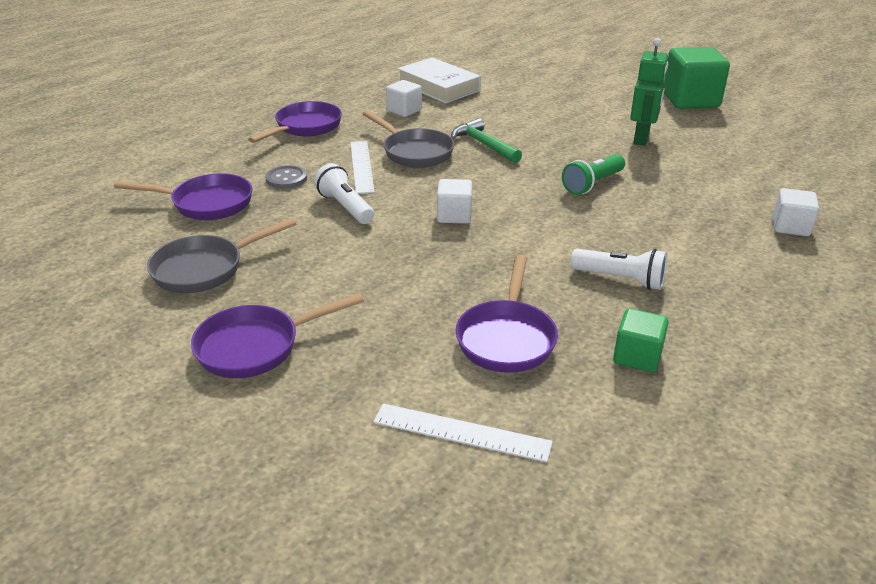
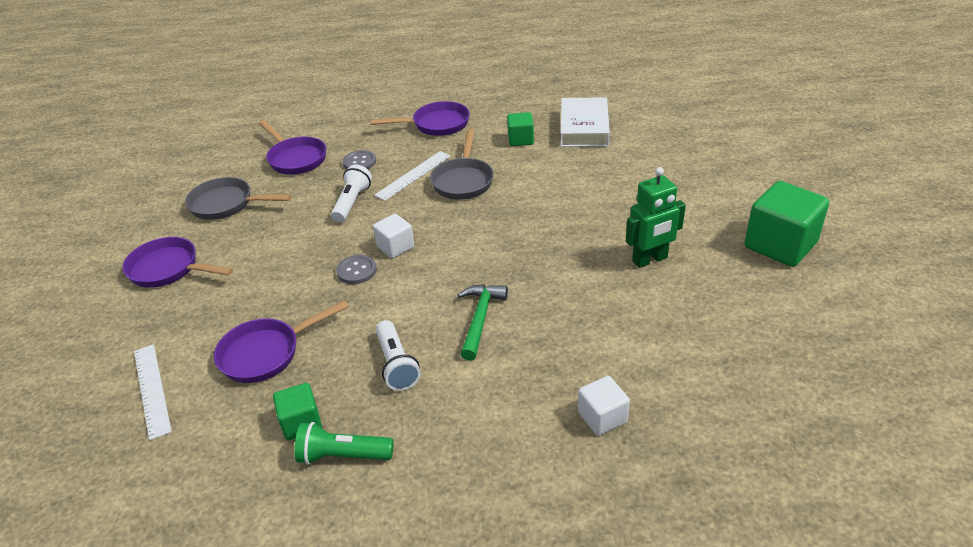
camera: 50 degrees right, 5 degrees up
(404, 110) = (520, 140): white cube -> green cube
(457, 246) = (356, 271): none -> grey button
(484, 144) = (519, 199): green hammer -> green hammer (480, 319)
(592, 184) = (528, 278): green flashlight -> green flashlight (343, 456)

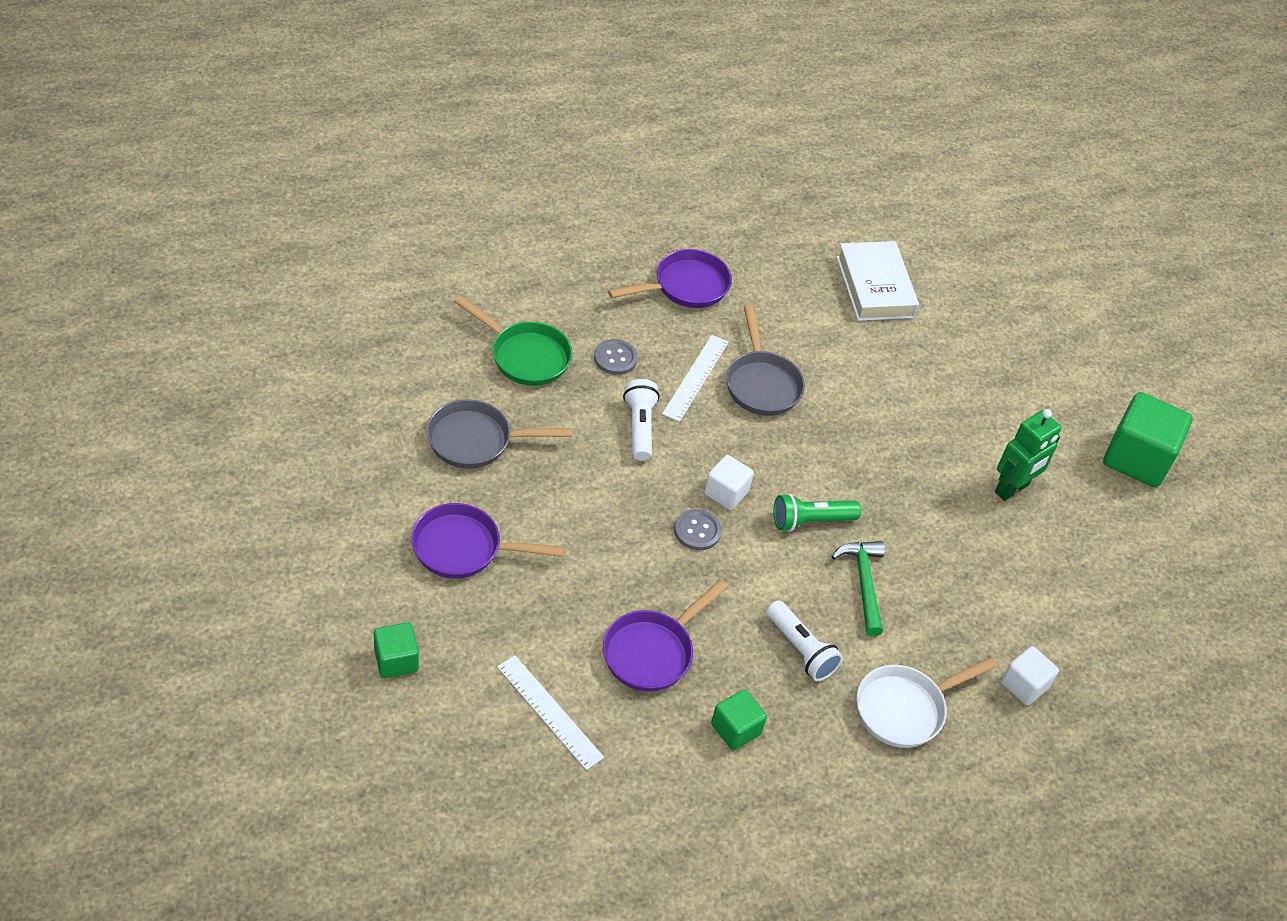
camera: 25 degrees left, 10 degrees up
(295, 158) = (525, 356): purple pan -> green pan
(343, 456) = (796, 759): green flashlight -> green flashlight (810, 521)
(471, 424) = (905, 709): none -> white pan
(520, 140) = (804, 310): green cube -> green cube (396, 660)

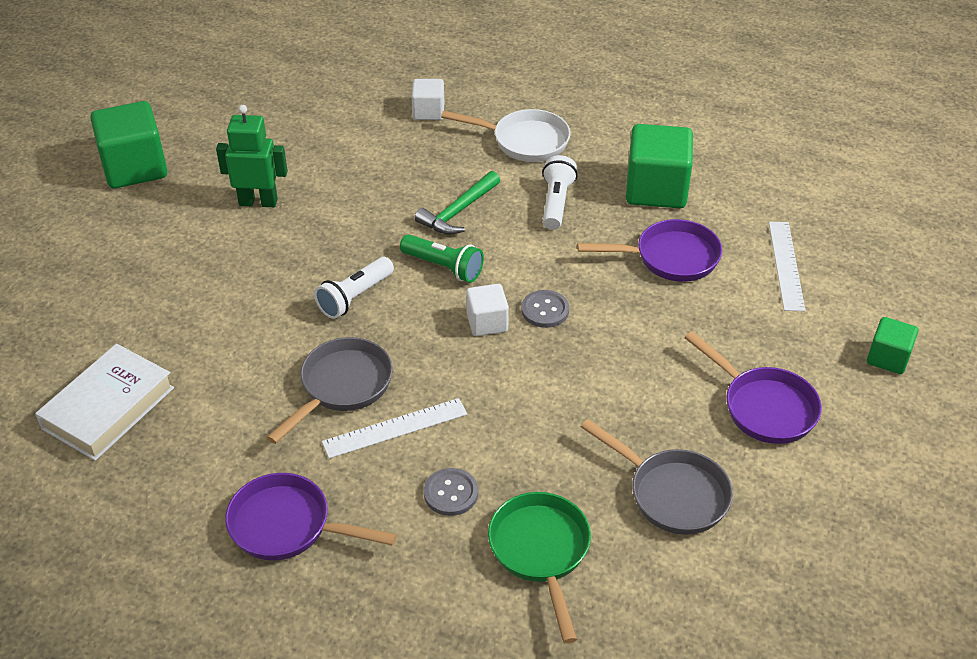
camera: 130 degrees left, 5 degrees down
(639, 427) = (501, 415): white flashlight -> white flashlight (355, 297)
(735, 729) = (656, 189): green cube -> green cube, size x1.83

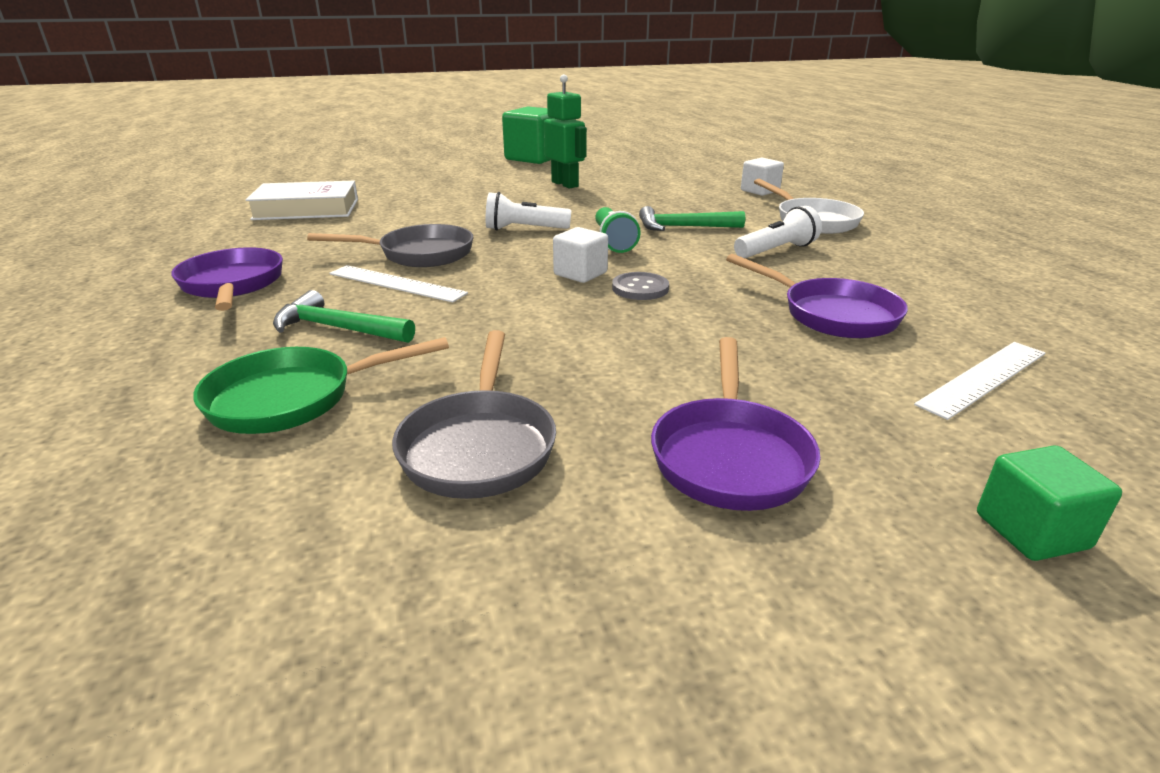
camera: 50 degrees right, 15 degrees down
(451, 493) = (338, 328): grey button -> green hammer
(541, 552) = (293, 398): green pan -> green pan turned 150 degrees counterclockwise
(656, 189) = (898, 278): green cube -> none

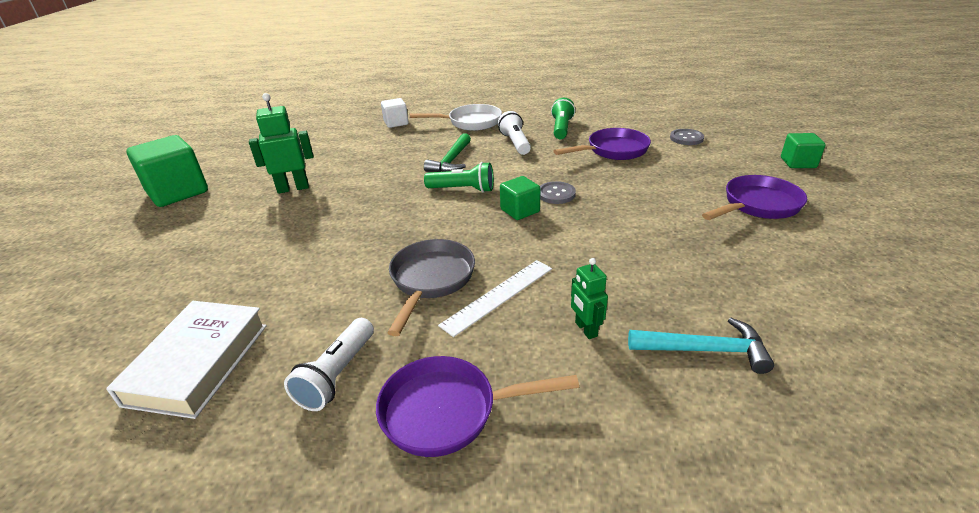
camera: 70 degrees left, 5 degrees up
(293, 398) = (704, 350): green pan -> turquoise hammer
(338, 328) = (585, 329): green hammer -> green robot
(479, 446) = (758, 273): grey pan -> none
(524, 229) = (404, 222): white flashlight -> white flashlight (337, 375)
(580, 274) = (520, 211): white cube -> green cube
(730, 455) = (757, 205): purple pan -> purple pan turned 60 degrees counterclockwise
(871, 272) = (561, 128): none -> green flashlight
(983, 378) = (686, 138): white ruler -> grey button

